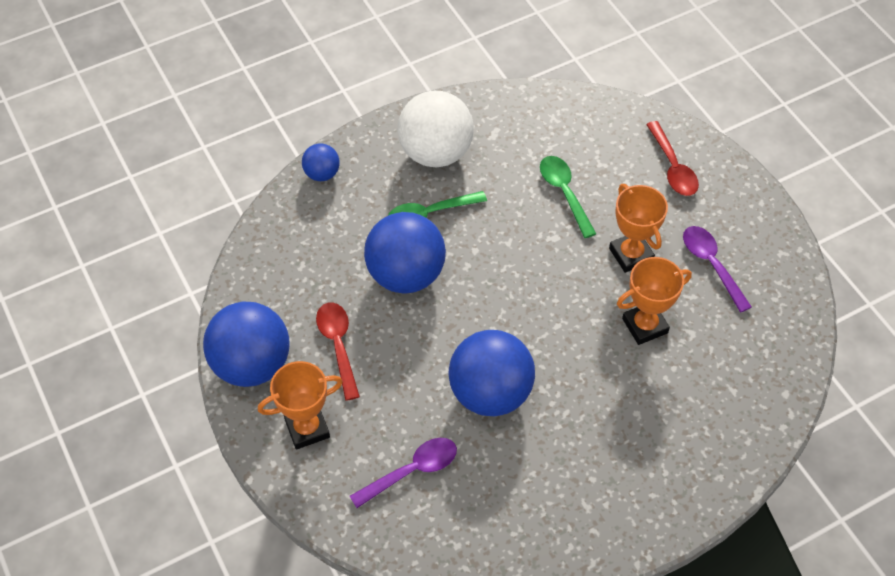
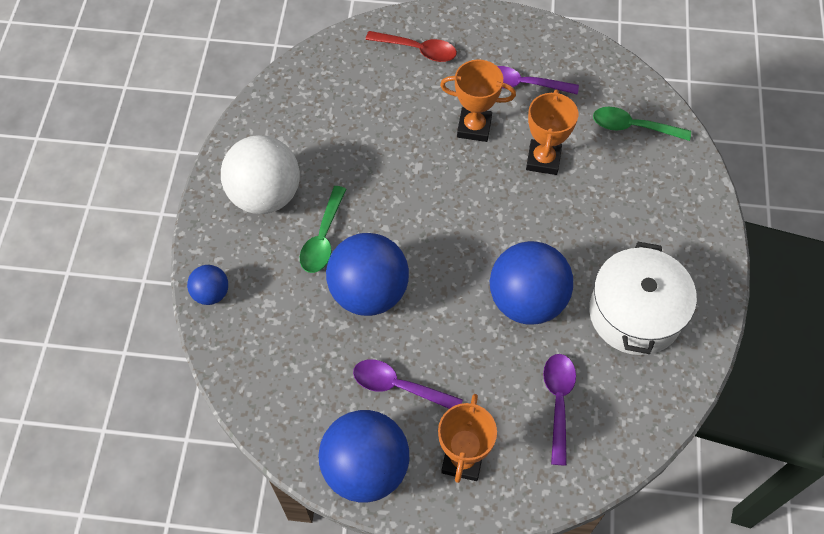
camera: 55 degrees left, 5 degrees up
(338, 346) = (399, 386): red spoon -> purple spoon
(547, 486) = (635, 313): none -> white pot
(564, 193) = (382, 133): green spoon -> green spoon (633, 127)

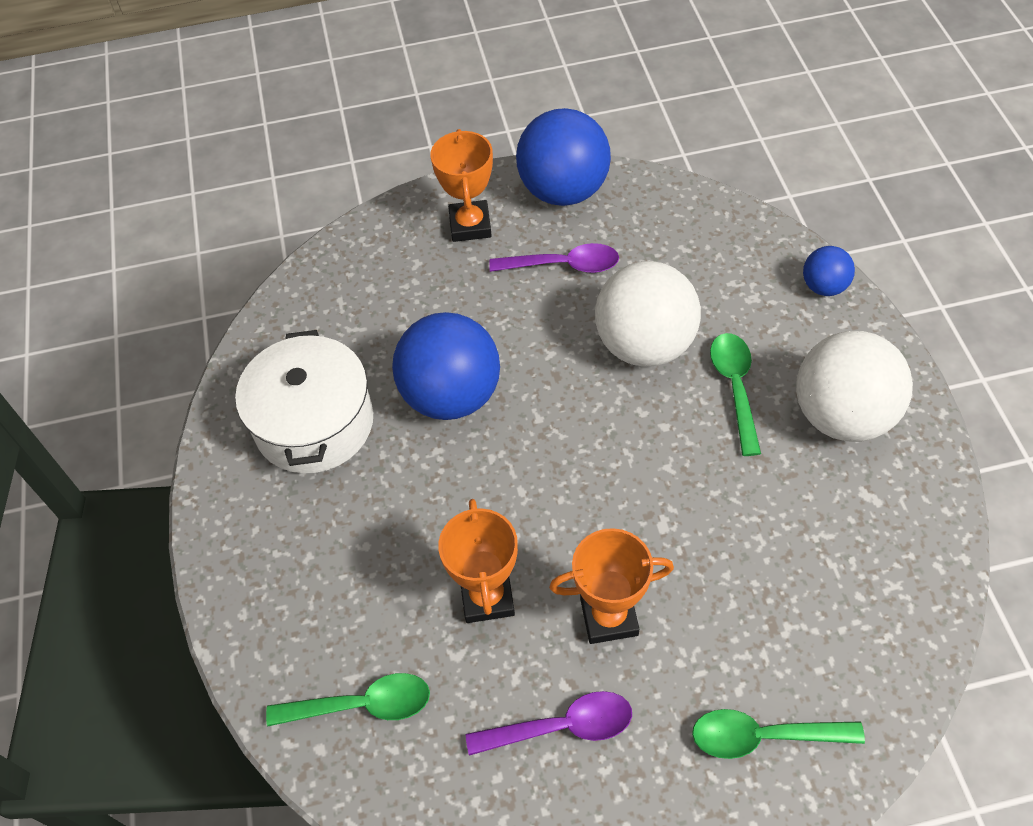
camera: 165 degrees right, 5 degrees down
(369, 292) = (644, 345): blue ball -> white ball
(417, 50) = (763, 736): red spoon -> green spoon
(558, 402) = (385, 303): purple spoon -> none

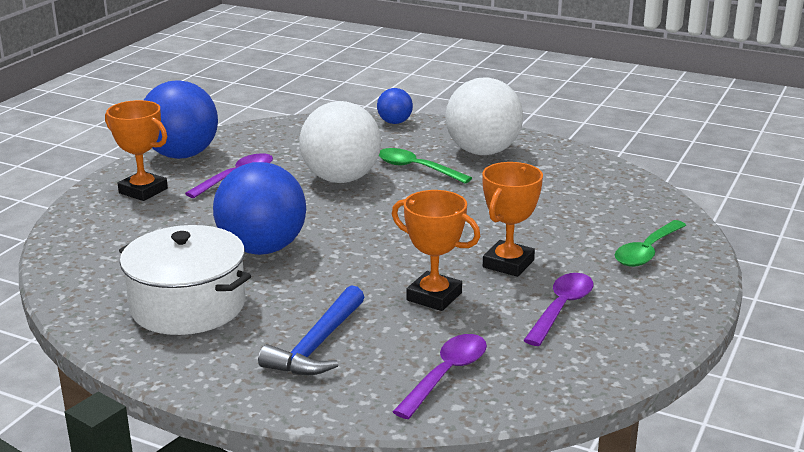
camera: 55 degrees left, 30 degrees down
(330, 566) = (317, 345): none -> blue hammer
(361, 705) = (446, 375): green spoon -> purple spoon

